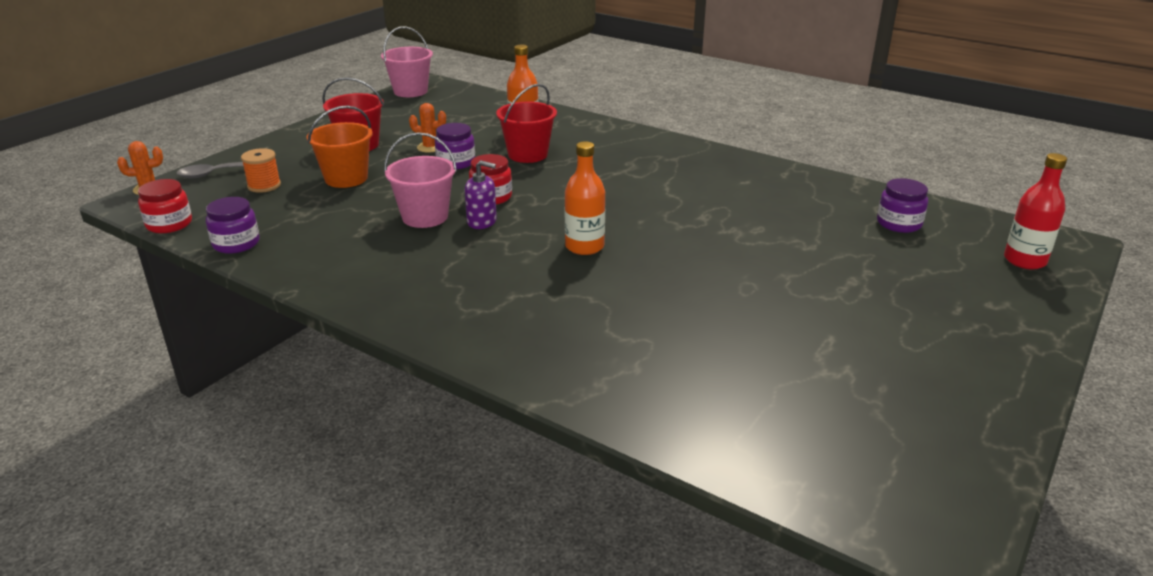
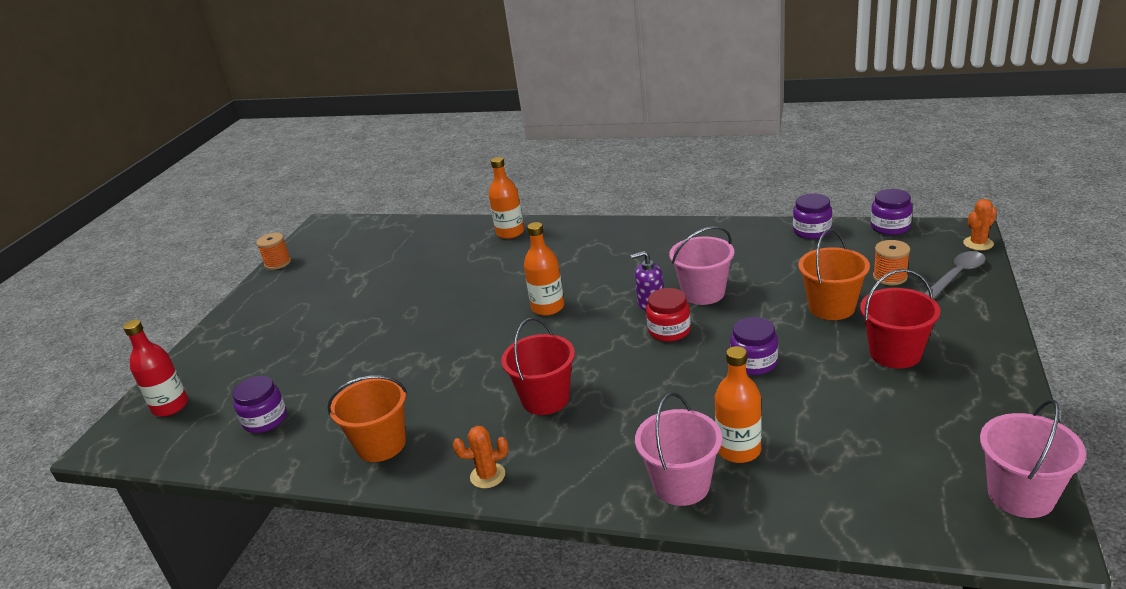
camera: 165 degrees right, 0 degrees up
(169, 224) = (890, 227): red jar -> purple jar
(430, 147) = (812, 376): orange cactus -> orange cactus (487, 476)
(527, 154) = (689, 402): red bucket -> red bucket (545, 399)
(568, 372) = (510, 233): none -> orange bottle
(573, 125) = (681, 485): none -> pink bucket
(778, 184) = (381, 444): none -> orange bucket
(1005, 456) = (278, 263): none -> orange spool

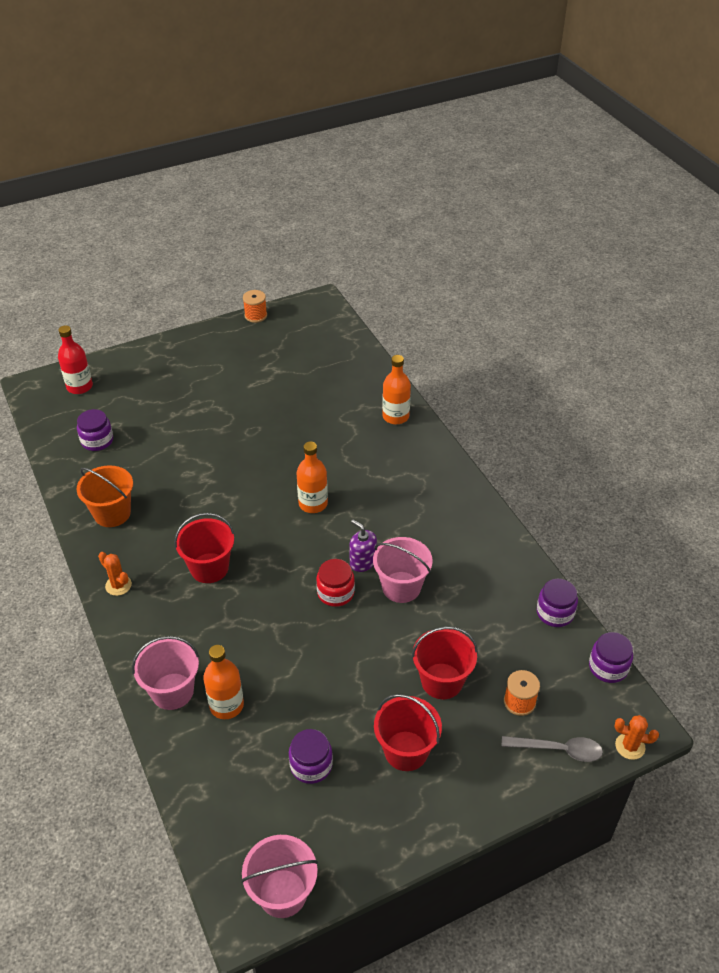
camera: 45 degrees right, 15 degrees up
(754, 363) = (331, 665): purple jar -> purple jar (311, 765)
(831, 307) = (442, 681): orange bucket -> red bucket

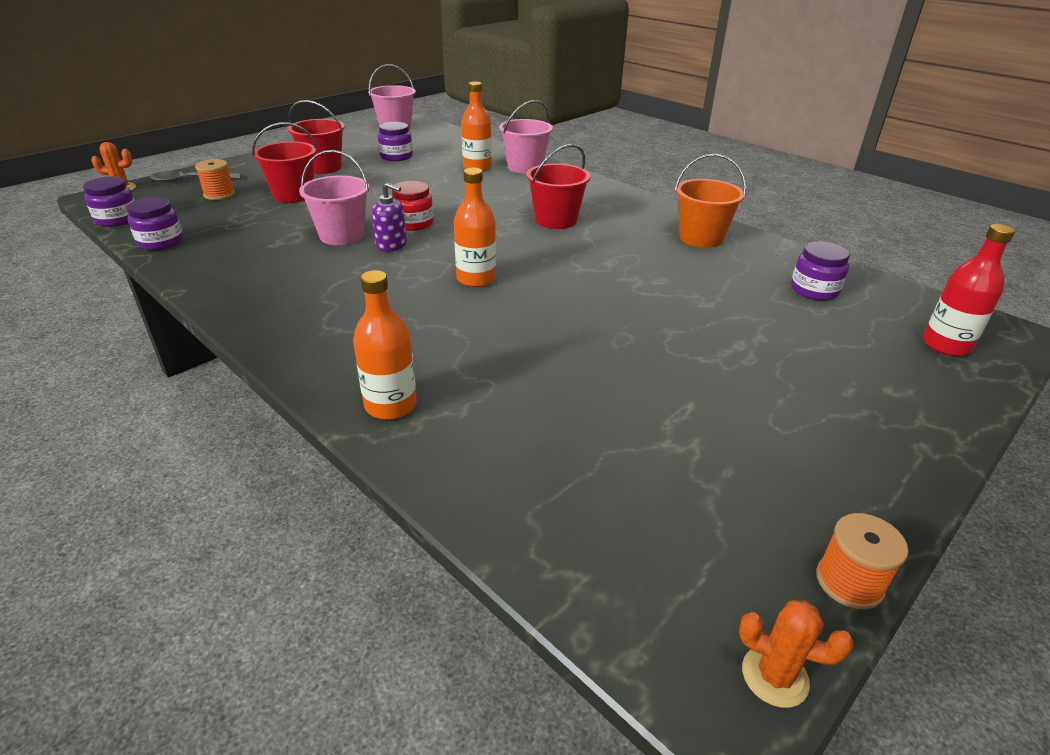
camera: 160 degrees right, 10 degrees down
(118, 585) = (630, 201): orange cactus -> orange cactus (775, 676)

